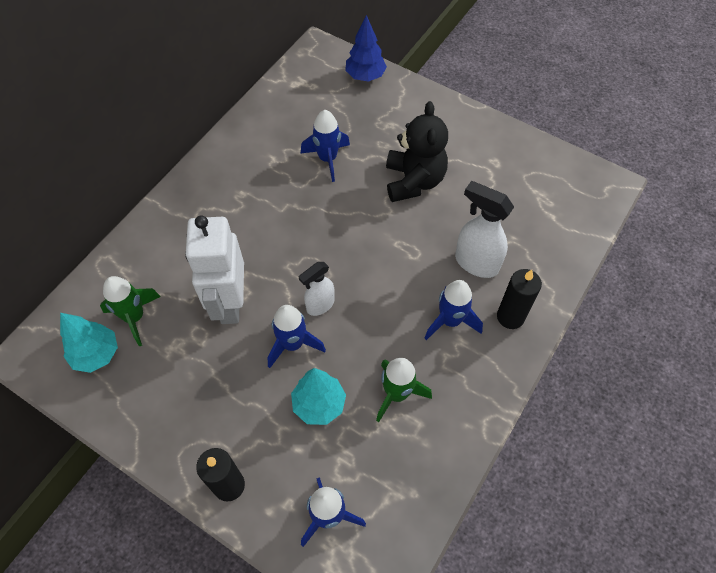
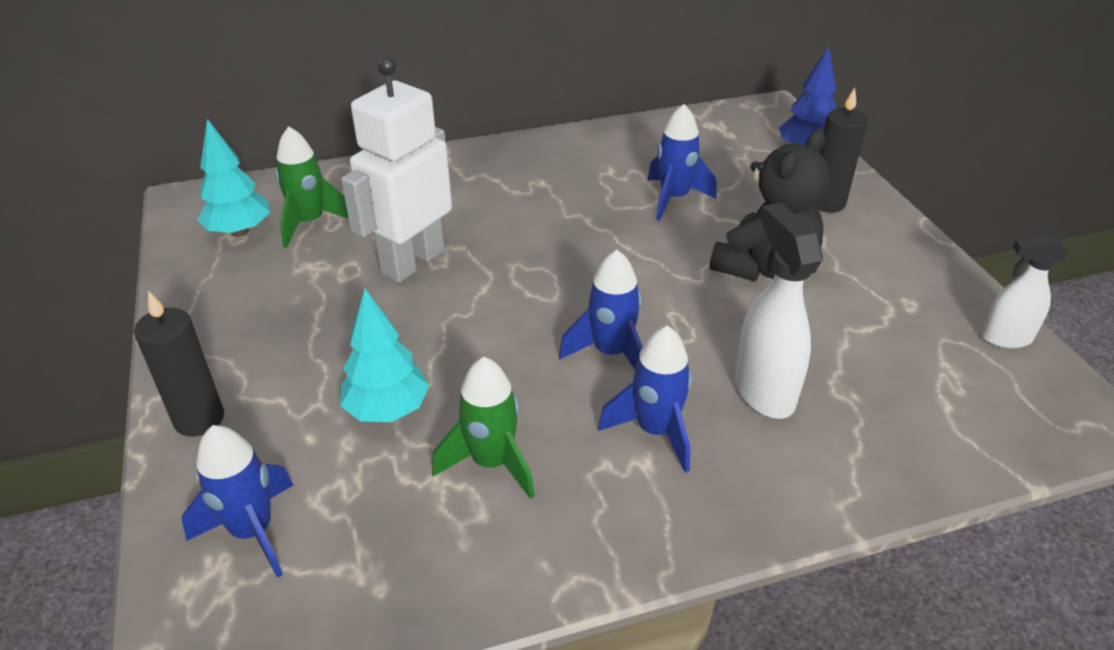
camera: 40 degrees right, 20 degrees down
(293, 344) = (431, 336): blue rocket -> blue rocket (611, 353)
(320, 305) = (506, 319): white spray bottle -> white spray bottle (1005, 338)
(510, 317) = (752, 481): black candle -> black candle (826, 203)

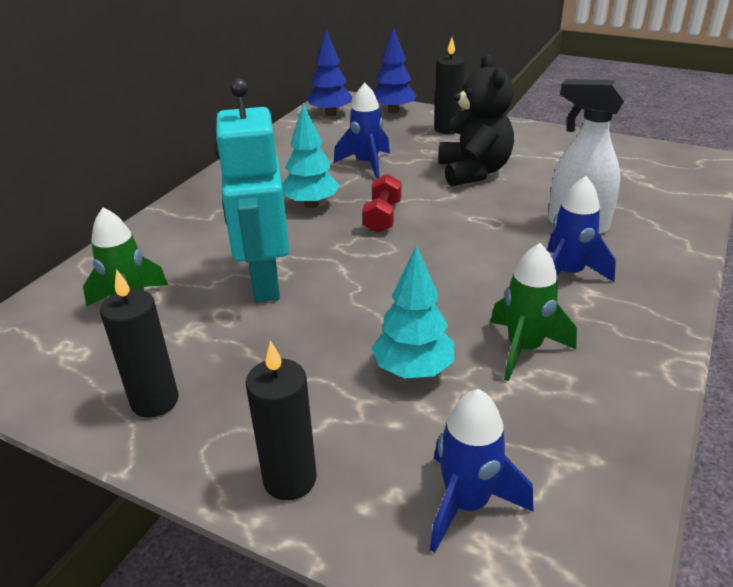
camera: 45 degrees left, 5 degrees down
(221, 304) = (155, 401): none -> black candle
(240, 231) = (73, 347): turquoise tree -> turquoise tree (311, 204)
(412, 262) = (264, 283): white robot -> turquoise robot
(595, 261) = (382, 217): none -> red dumbbell
(611, 353) = (478, 254): blue rocket -> none
(735, 123) = (330, 114): none -> blue tree
(1005, 338) = (619, 146): white spray bottle -> none

